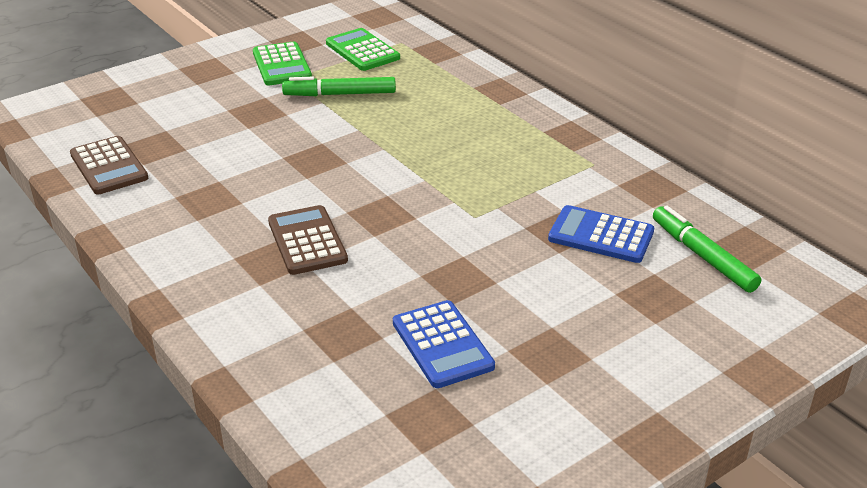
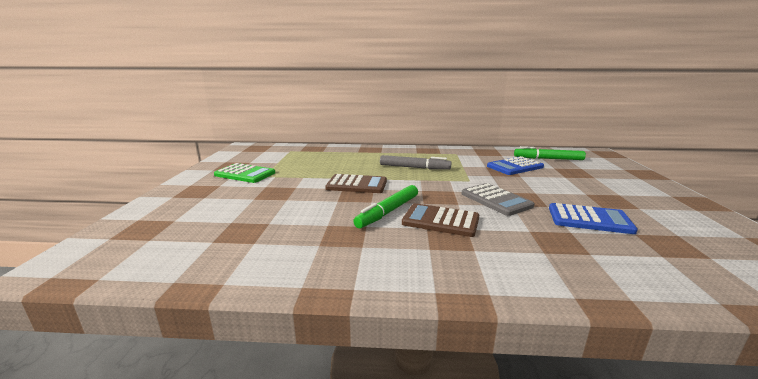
camera: 50 degrees left, 15 degrees down
(109, 166) = (227, 257): brown calculator -> brown calculator (357, 185)
(340, 94) = (305, 172): green marker -> green marker (388, 212)
(362, 51) = (278, 158): green calculator -> none
(423, 258) = (496, 200): none -> grey calculator
(466, 157) = (414, 168): none -> grey marker

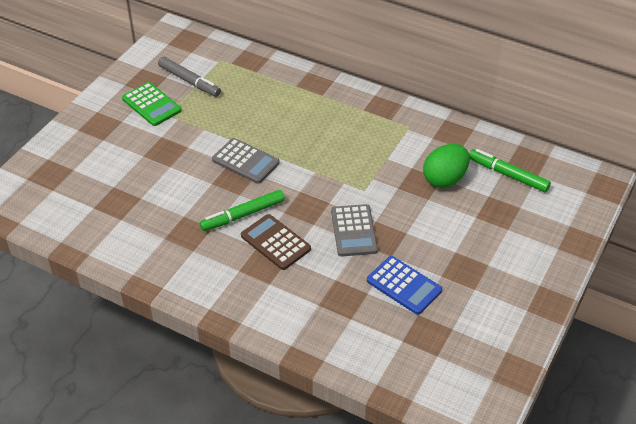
camera: 25 degrees right, 25 degrees up
(357, 185) = (245, 161): brown calculator -> grey calculator
(414, 168) = (329, 145): grey marker -> grey marker (189, 81)
(515, 167) = (444, 179): blue calculator -> green egg

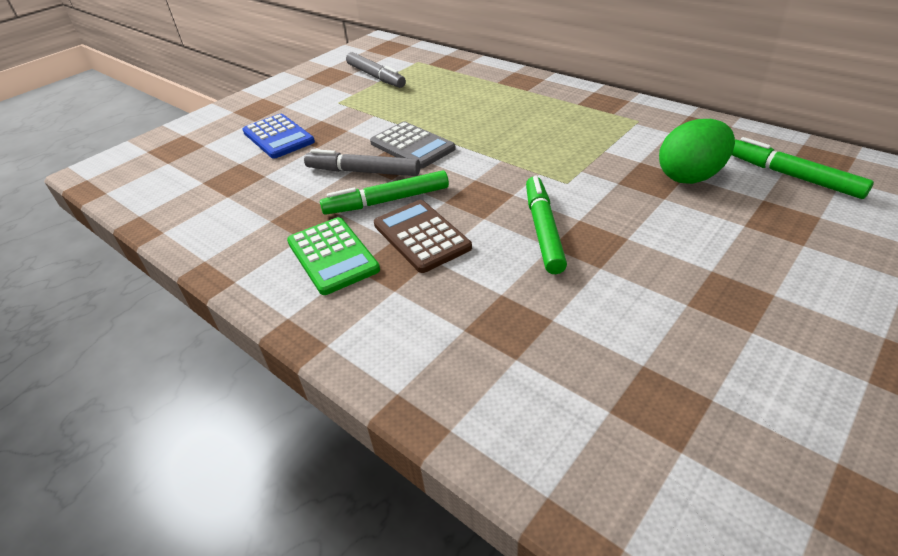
camera: 15 degrees right, 5 degrees down
(151, 105) = (324, 94): green calculator -> green calculator (332, 256)
(216, 189) = (363, 171): none -> grey marker
(354, 231) = (543, 230): grey calculator -> green marker
(404, 285) = (619, 314): blue calculator -> blue calculator (278, 137)

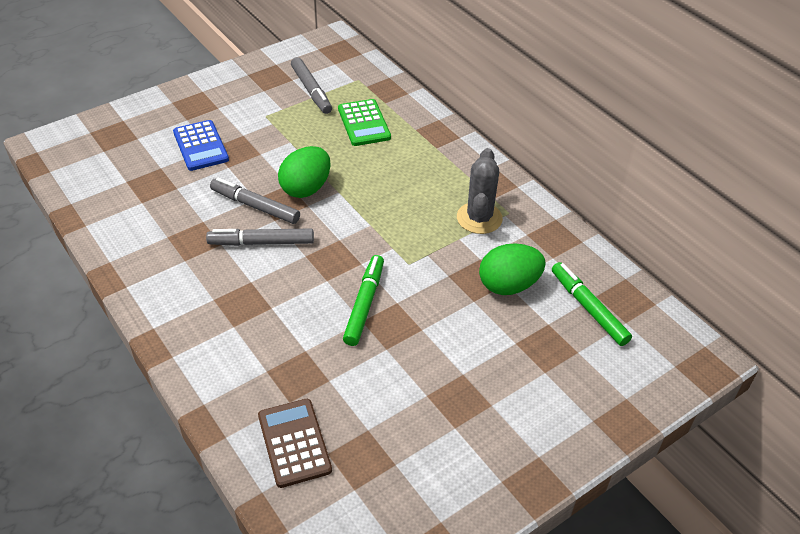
camera: 10 degrees right, 5 degrees up
(332, 256) = (201, 284): green calculator -> green calculator (364, 123)
(387, 201) = (261, 242): green marker -> grey marker
(412, 146) = (306, 188): grey calculator -> green egg
(421, 236) = (272, 284): brown calculator -> brown calculator (294, 443)
(612, 130) = (479, 218): none -> grey cactus

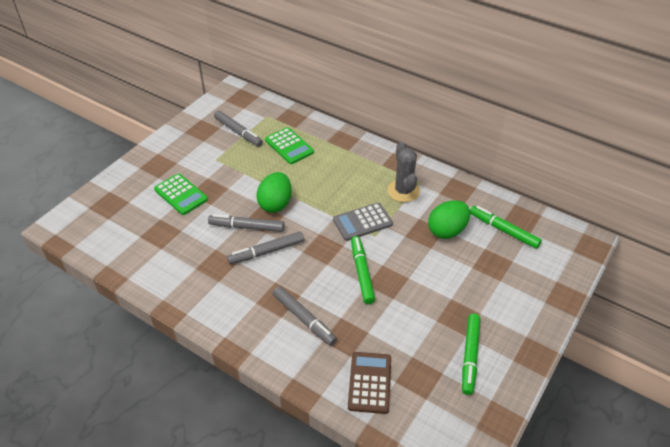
camera: 20 degrees left, 0 degrees up
(201, 146) = (181, 194): blue calculator -> green calculator
(259, 337) = (304, 319): none -> grey marker
(294, 443) = (369, 382): brown calculator -> brown calculator turned 45 degrees clockwise
(402, 242) = (362, 222): none -> grey calculator
(444, 456) = (469, 356): none -> green marker

